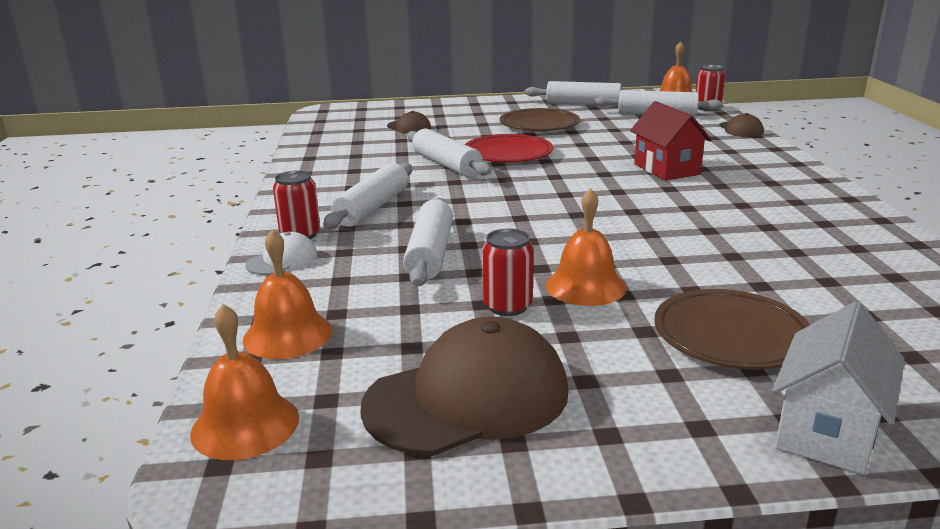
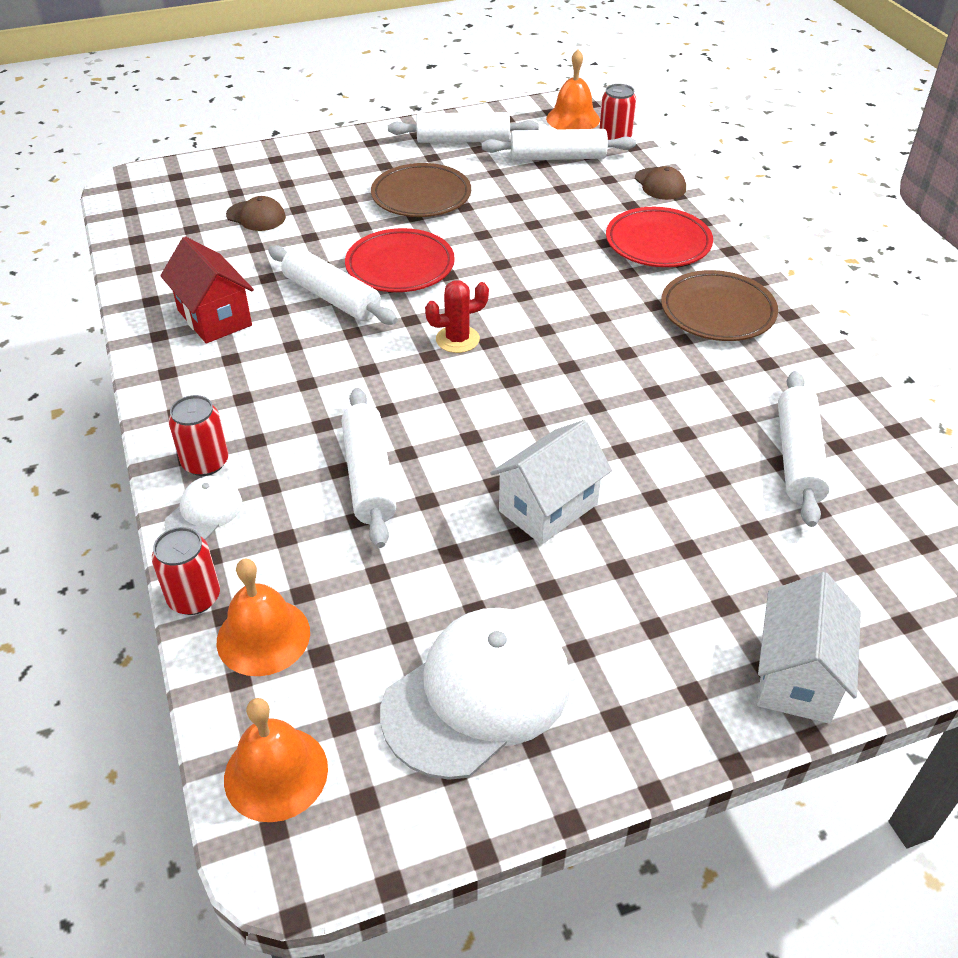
camera: 15 degrees left, 20 degrees up
(373, 208) = (272, 398): white rolling pin -> white rolling pin (798, 457)
(467, 398) = (477, 695): brown cap -> white cap
(507, 306) = (478, 552): red can -> red can (194, 598)
(539, 191) = (457, 339): none -> red cactus
(585, 286) = (548, 507): orange bell -> white house
(666, 169) = (590, 278): red house -> red house (214, 318)
(730, 336) = (700, 563): brown plate -> brown plate (717, 312)
(732, 156) = (658, 243): none -> red plate

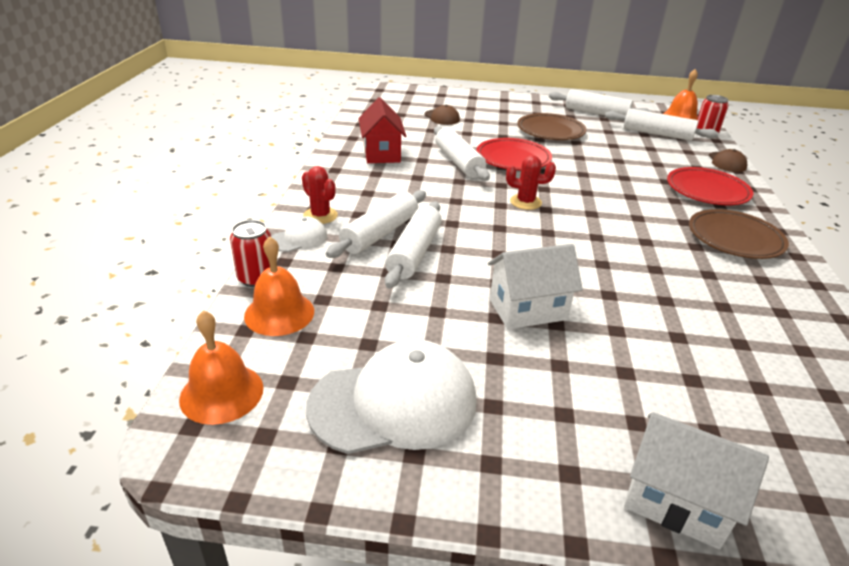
camera: 25 degrees right, 10 degrees down
(205, 462) = (320, 216): red can -> red cactus
(796, 676) = (676, 501): white house -> white house turned 75 degrees clockwise
(798, 457) = (760, 346): white rolling pin -> white rolling pin (380, 233)

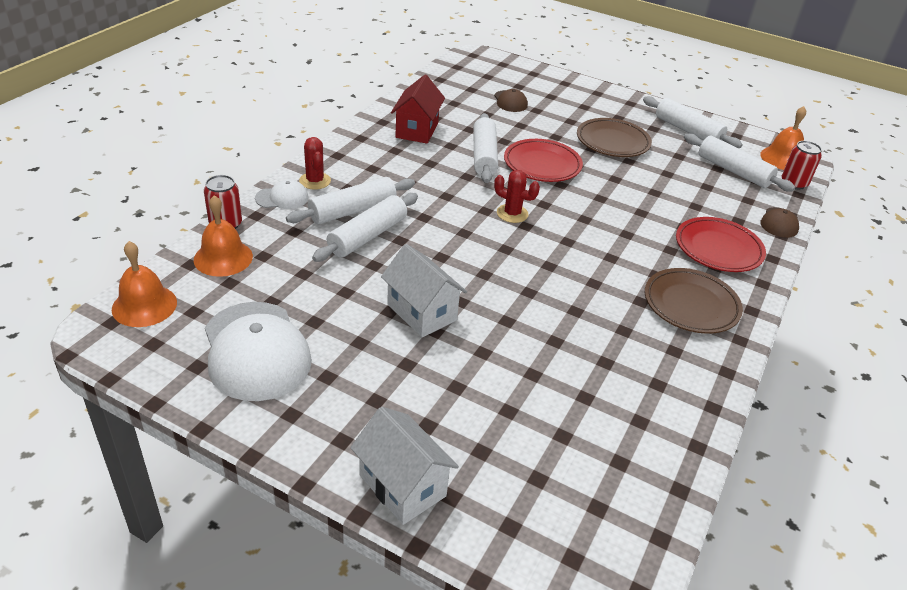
camera: 20 degrees right, 5 degrees up
(394, 403) = (256, 351): white cap -> white cap turned 60 degrees clockwise
(527, 309) = (421, 312): white house -> white house turned 45 degrees clockwise

